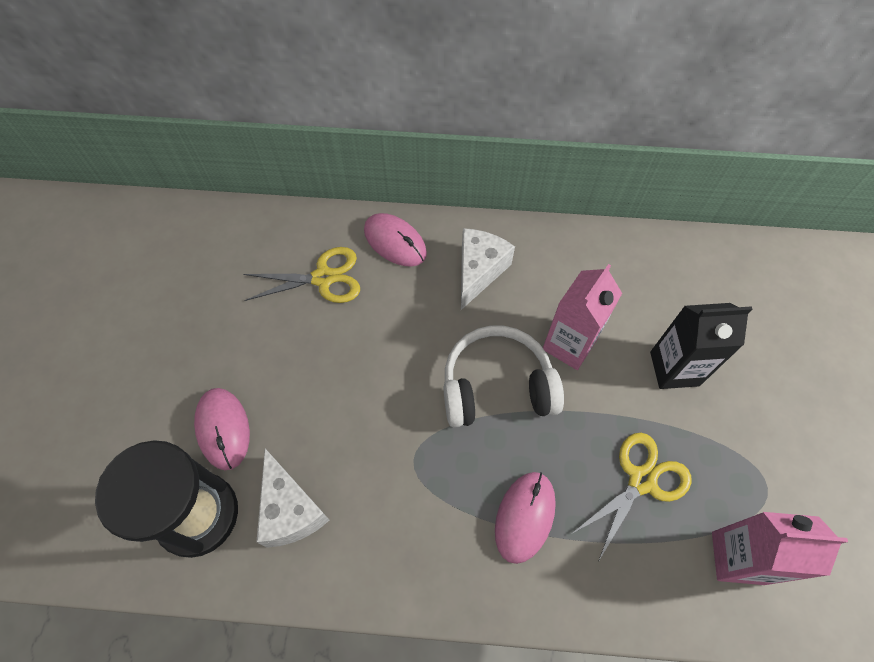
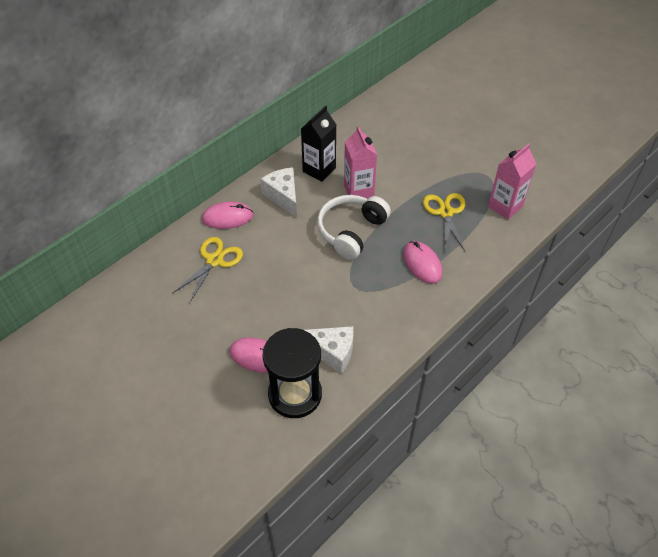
camera: 50 degrees left, 10 degrees down
(674, 368) = (408, 164): black carton -> black carton (319, 170)

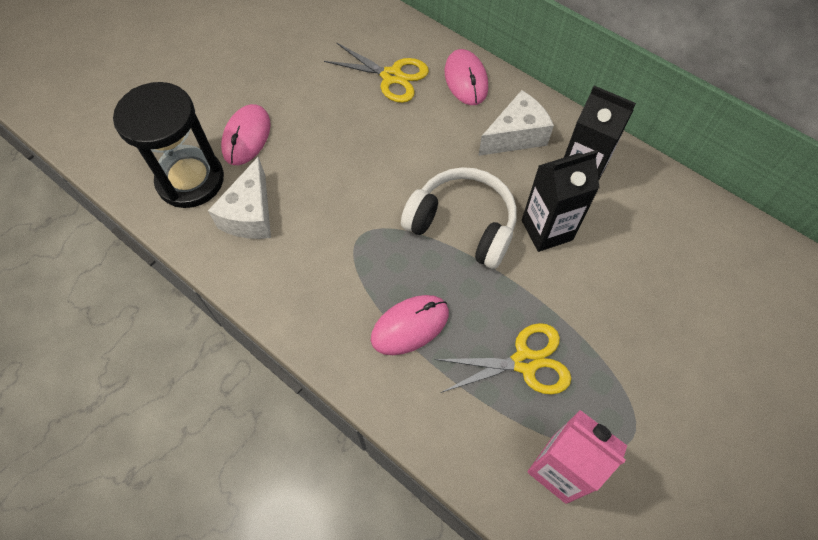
camera: 85 degrees right, 10 degrees up
(358, 191) = (547, 230): pink carton -> black carton

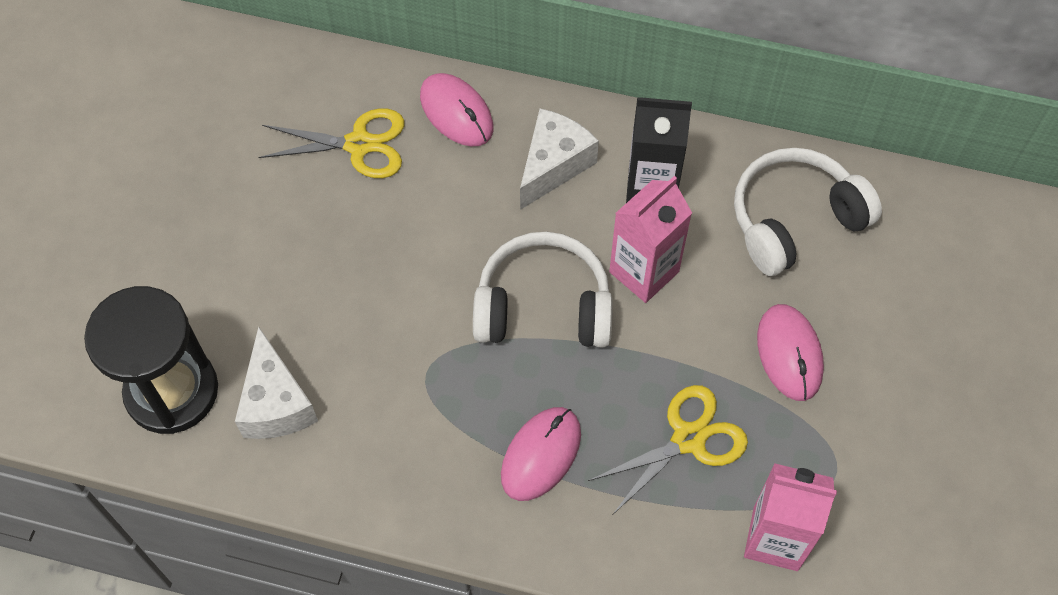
camera: 25 degrees left, 0 degrees up
(247, 137) = (212, 303): pink mouse -> pink mouse (789, 353)
(547, 230) = (644, 272): black carton -> pink carton
(678, 238) = (794, 220): none -> white headphones

